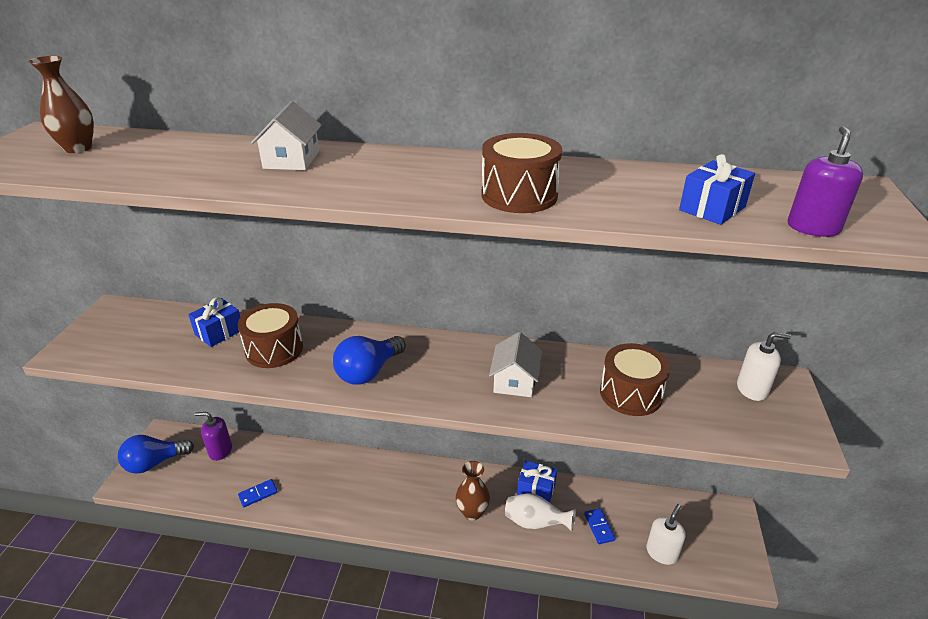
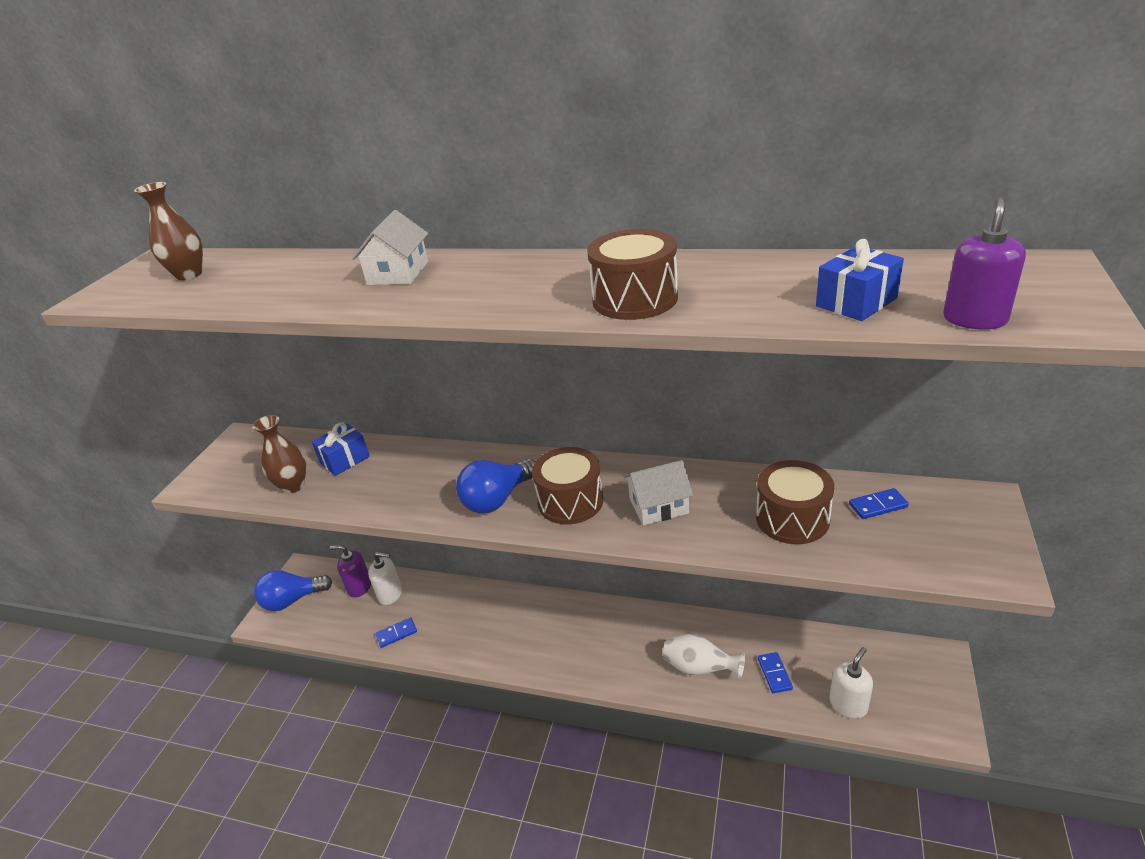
camera: 10 degrees right, 0 degrees up
(274, 349) = (400, 477): brown drum -> brown drum (570, 501)
(472, 512) = (628, 655): brown vase -> brown vase (293, 486)
(515, 380) = (658, 506): white house -> white house turned 60 degrees clockwise
(536, 489) = (702, 630): blue gift -> none
(700, 384) = (878, 505): none -> blue domino
(752, 389) = (942, 511): white soap dispenser -> white soap dispenser (390, 594)

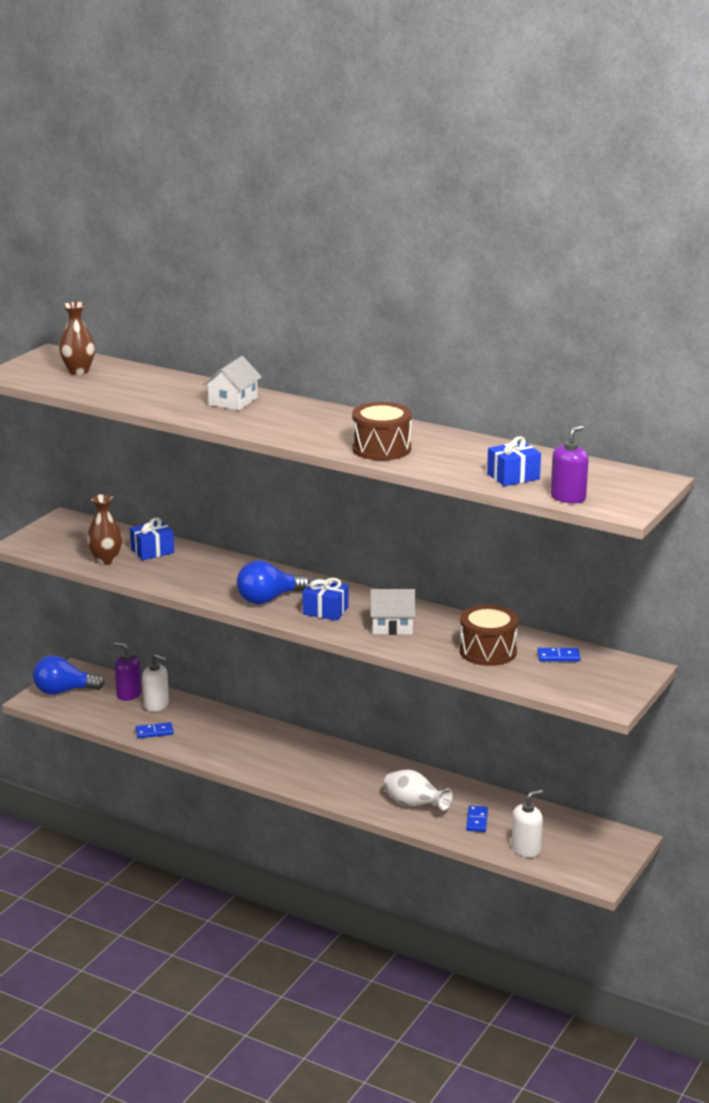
camera: 10 degrees right, 10 degrees down
(570, 501) = (325, 611): brown drum -> blue gift

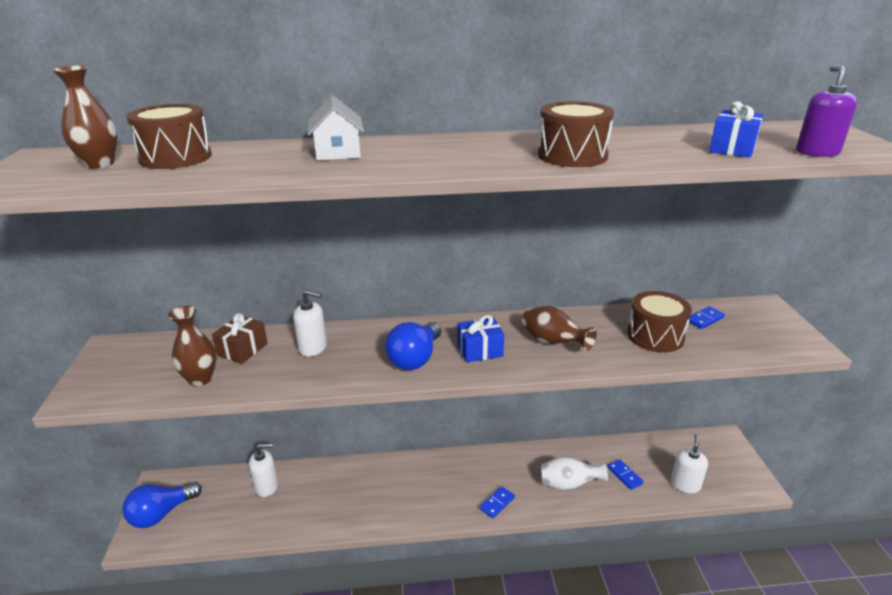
camera: 35 degrees left, 5 degrees up
(127, 378) = (176, 157): none -> brown drum
(129, 694) = (231, 487): purple soap dispenser -> none
(152, 551) = (242, 350): blue gift -> brown gift
(154, 732) = (289, 519): blue domino -> blue domino (497, 503)
(203, 566) = (313, 347): none -> white soap dispenser
(392, 626) = (553, 342): white house -> brown vase

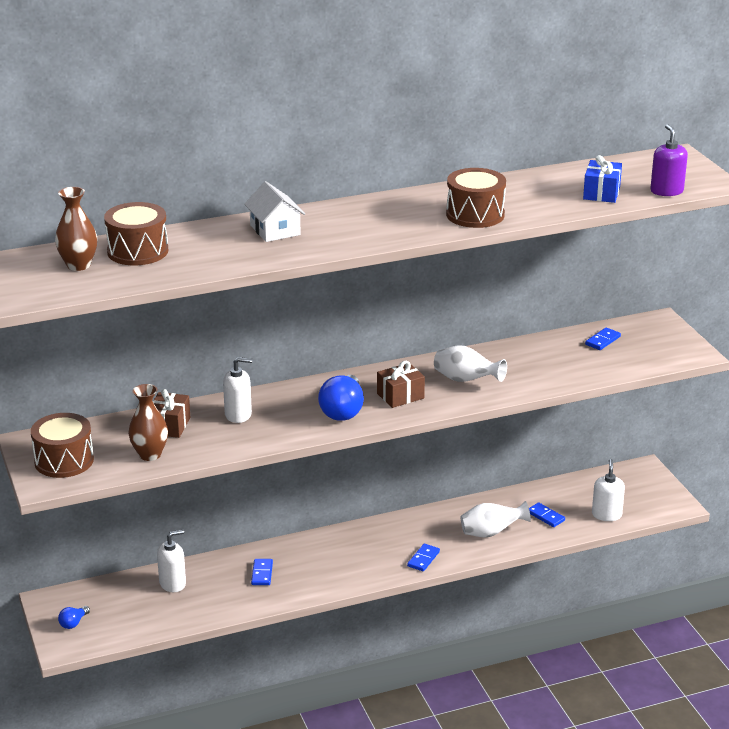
camera: 15 degrees left, 0 degrees up
(161, 514) = (73, 623): blue light bulb -> blue light bulb, size x0.49
(346, 491) = (262, 573): none -> blue domino
(480, 350) = (400, 396): blue gift -> brown gift
(553, 342) = (466, 380): brown vase -> white vase
(655, 336) = (559, 362): brown drum -> brown drum (64, 461)

